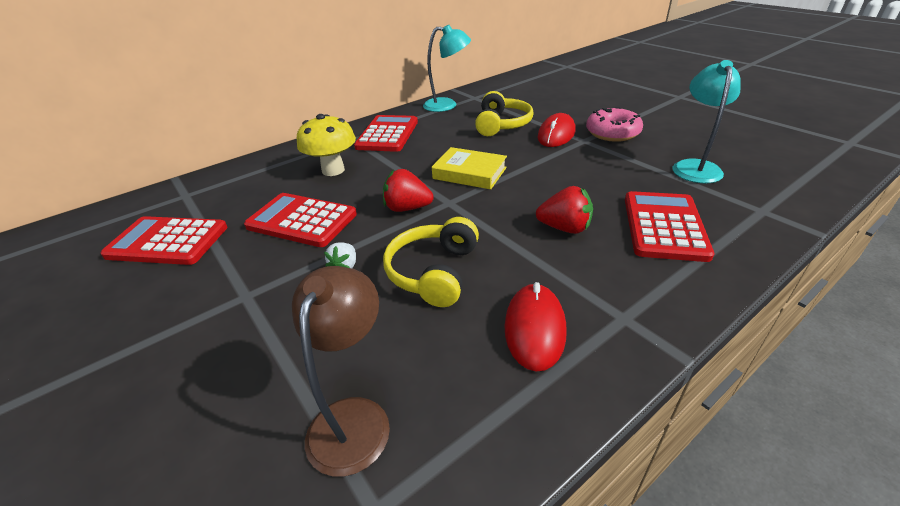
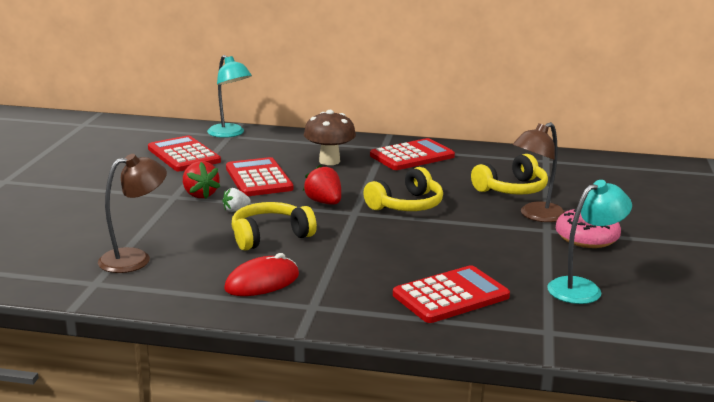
camera: 45 degrees right, 15 degrees down
(333, 170) = (329, 161): yellow mushroom -> brown mushroom
(447, 105) = (506, 156): turquoise lamp -> turquoise lamp (230, 134)
(469, 173) = (406, 205): yellow book -> yellow headphones
(556, 134) = (536, 216): red mouse -> brown lamp
(564, 228) = (387, 261): red strawberry -> red strawberry (200, 194)

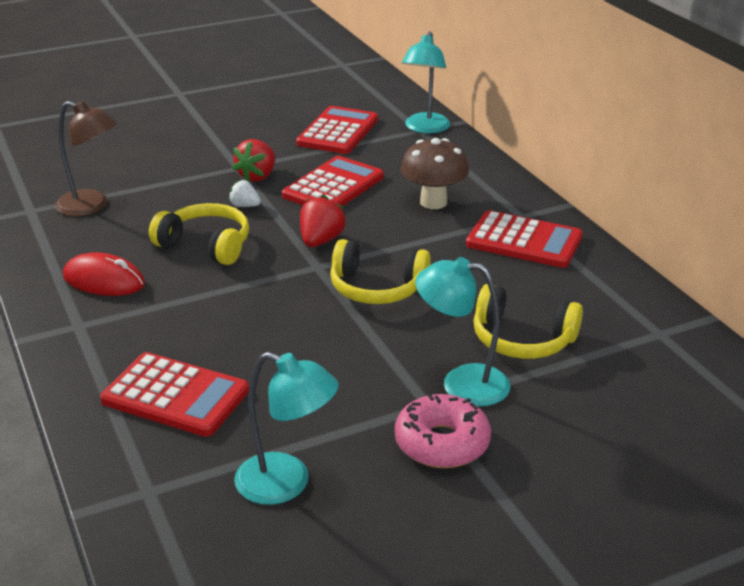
camera: 55 degrees right, 10 degrees up
(536, 216) = (461, 383): brown lamp -> turquoise lamp

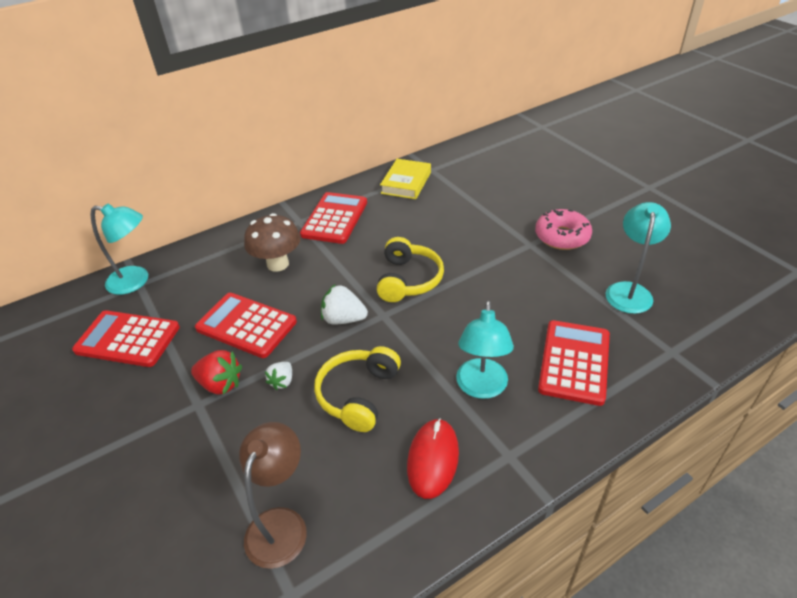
camera: 95 degrees left, 10 degrees up
(321, 241) = (343, 319): red strawberry -> white strawberry
(461, 383) = (504, 233): turquoise lamp -> turquoise lamp (481, 388)
(522, 339) = (452, 214): yellow headphones -> none
(617, 305) = (406, 183): none -> yellow book

